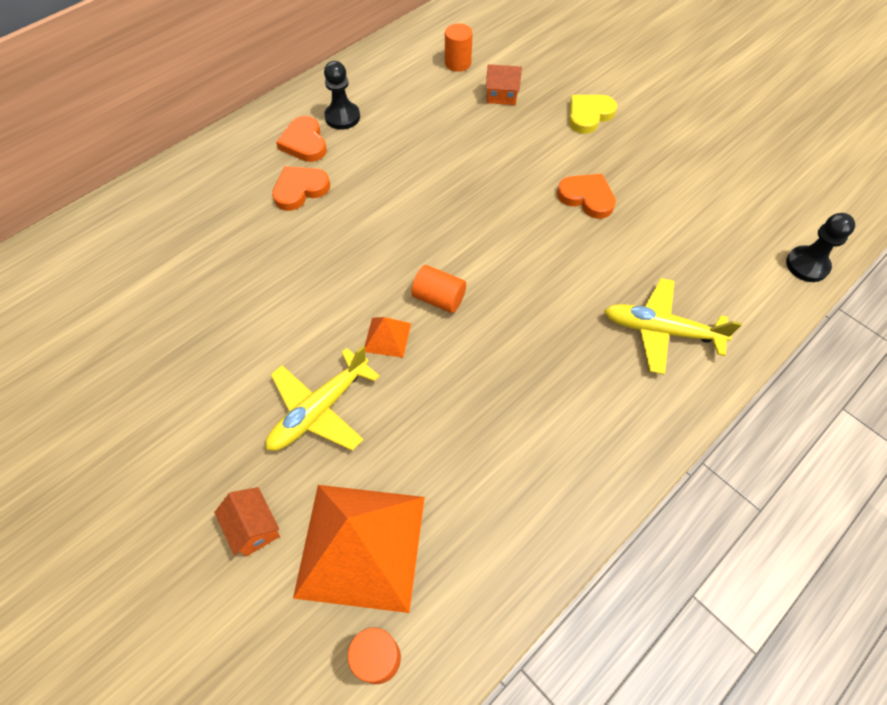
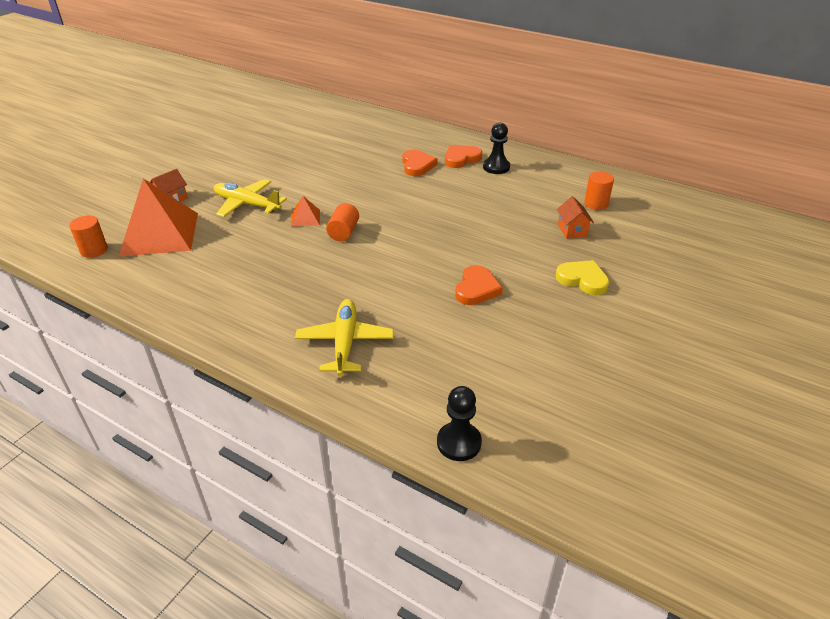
camera: 75 degrees right, 20 degrees down
(300, 190) = (417, 165): orange heart -> orange heart turned 45 degrees clockwise

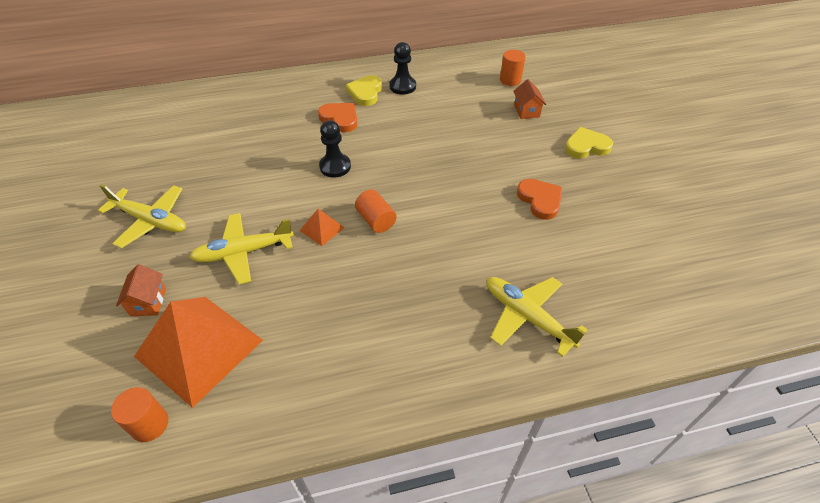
camera: 45 degrees left, 10 degrees up
(229, 163) = (150, 221): none -> yellow plane
(459, 442) = (701, 328): black pawn -> black pawn (335, 166)
(461, 158) = (365, 93): orange heart -> yellow heart
(572, 230) = (526, 111): orange house -> orange house turned 45 degrees clockwise

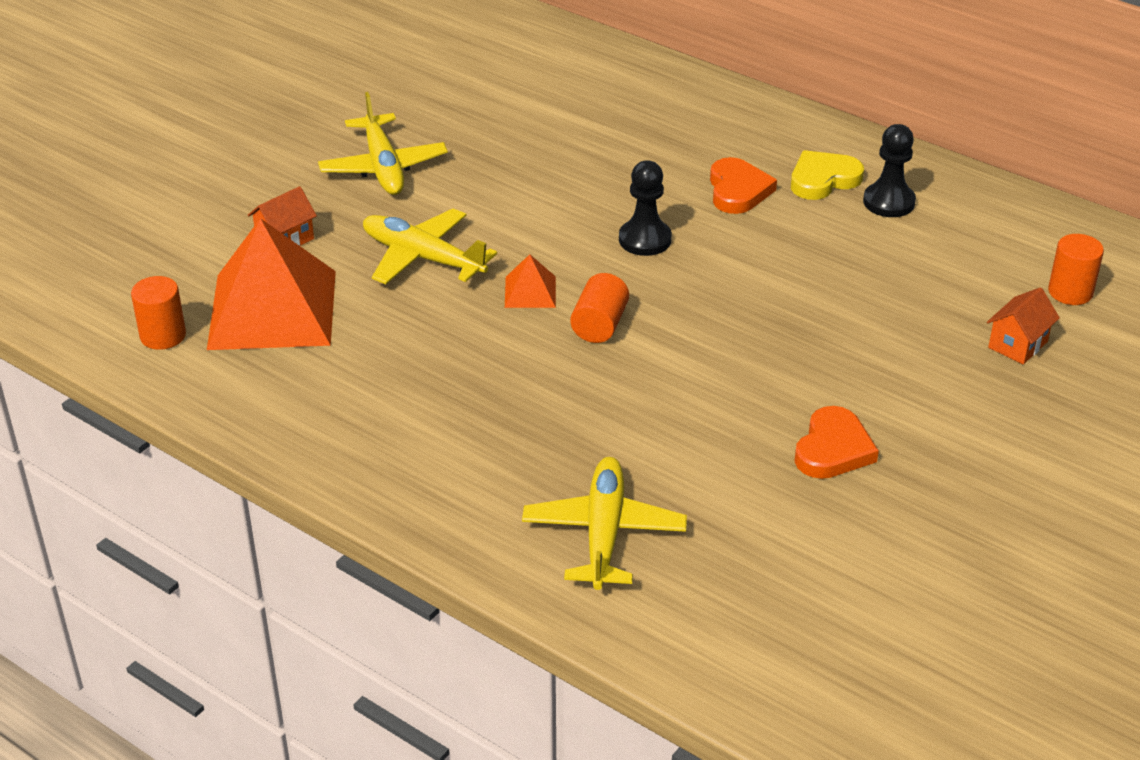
camera: 50 degrees right, 10 degrees down
(586, 146) = (1023, 443): yellow heart -> none

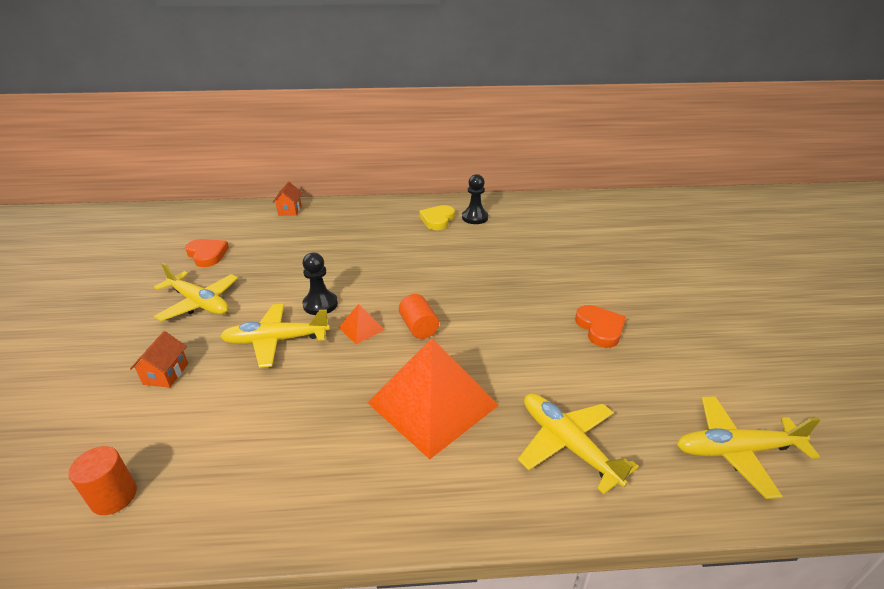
camera: 40 degrees left, 5 degrees down
(273, 309) = (197, 425): orange pyramid -> orange pyramid (432, 403)
(645, 240) = (391, 276): black pawn -> black pawn (320, 304)
(738, 190) = (407, 238): orange heart -> orange heart (207, 254)
(784, 649) = (736, 451): none -> yellow plane
(1018, 344) = (597, 248): orange house -> orange house (290, 210)
(1070, 292) = (583, 221): orange cylinder -> none

